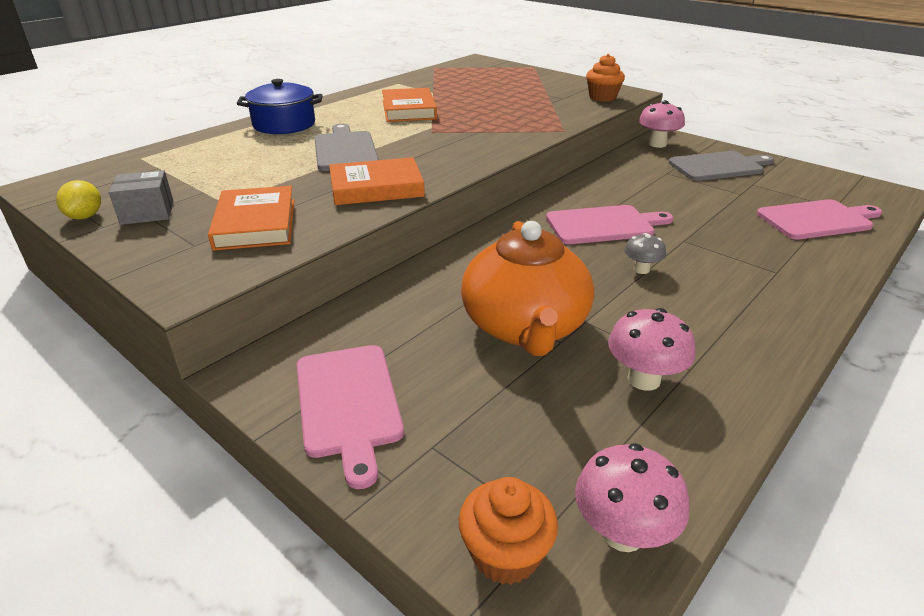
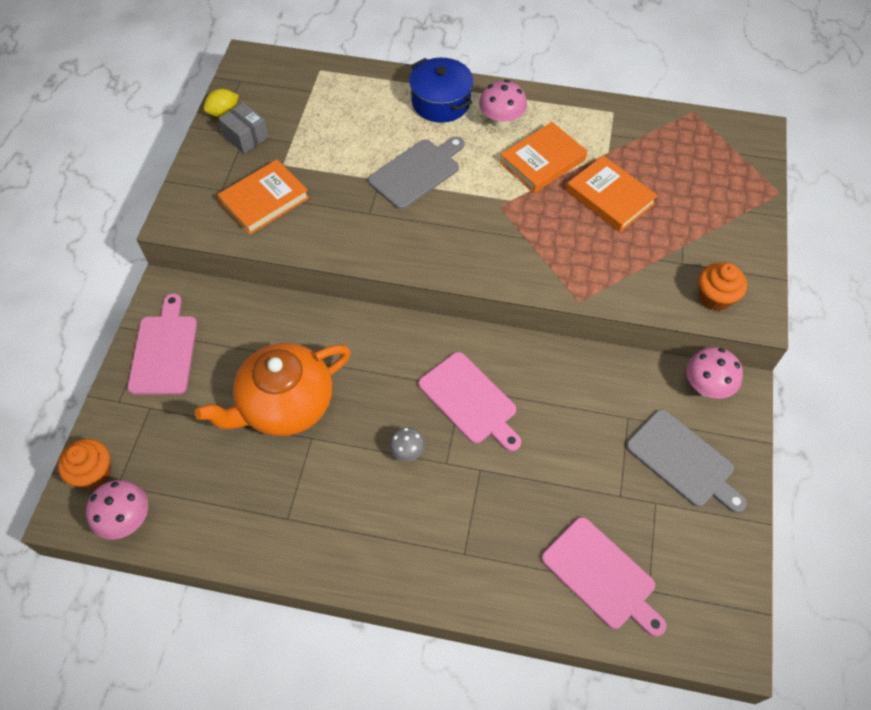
camera: 60 degrees right, 25 degrees up
(348, 403) = (164, 351): pink cutting board -> pink cutting board turned 135 degrees clockwise
(376, 187) = (360, 231): orange book -> orange book (610, 197)
(644, 379) = (261, 494): pink mushroom -> pink mushroom (501, 122)

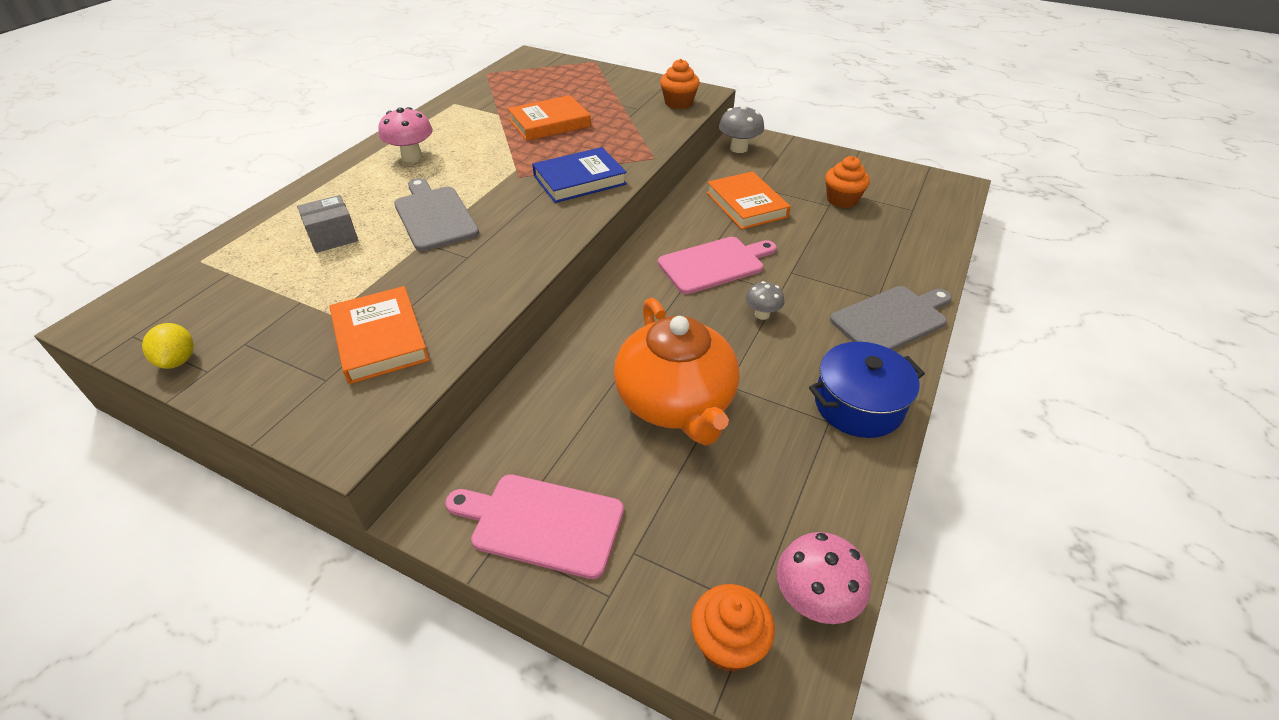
camera: 75 degrees left, 15 degrees down
(246, 137) = (250, 343): grey box -> grey box (333, 237)
(441, 102) = (349, 185): blue pot -> blue pot (858, 405)
(511, 252) = (579, 180): none -> blue book
(542, 161) = (481, 145): orange book -> orange book (746, 205)
(602, 576) = (900, 228): pink cutting board -> none
(637, 509) = (842, 200): none -> orange cupcake
(683, 461) = (802, 171): grey cutting board -> grey cutting board (891, 319)
(706, 387) = (738, 148): pink mushroom -> grey mushroom

